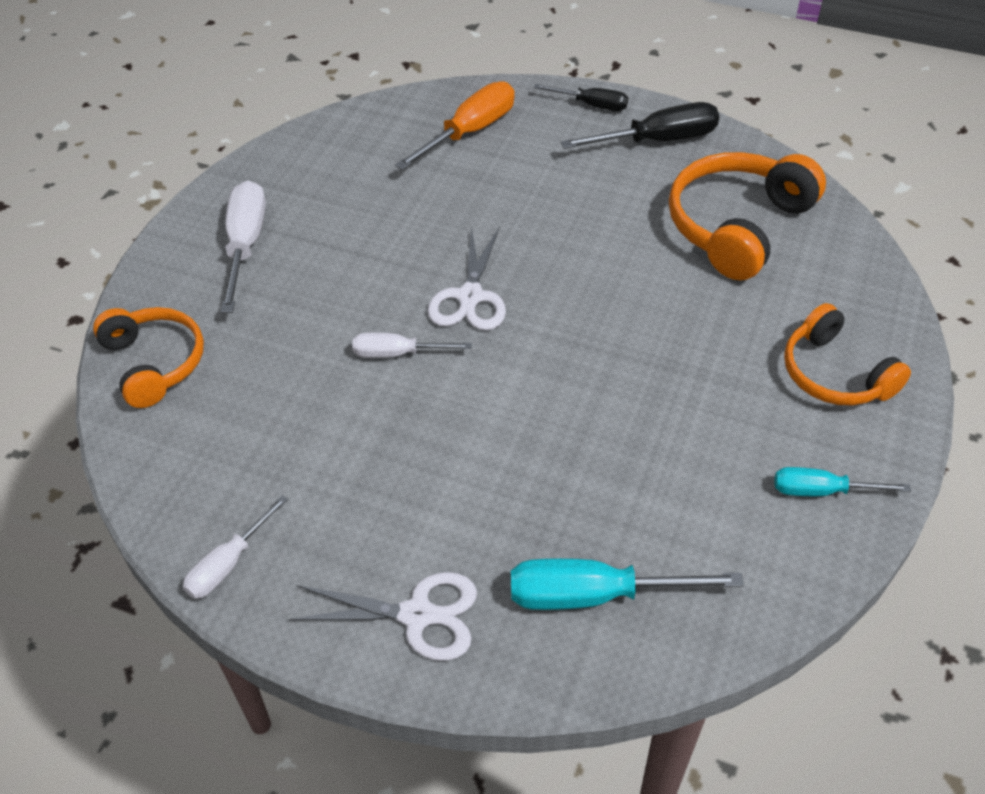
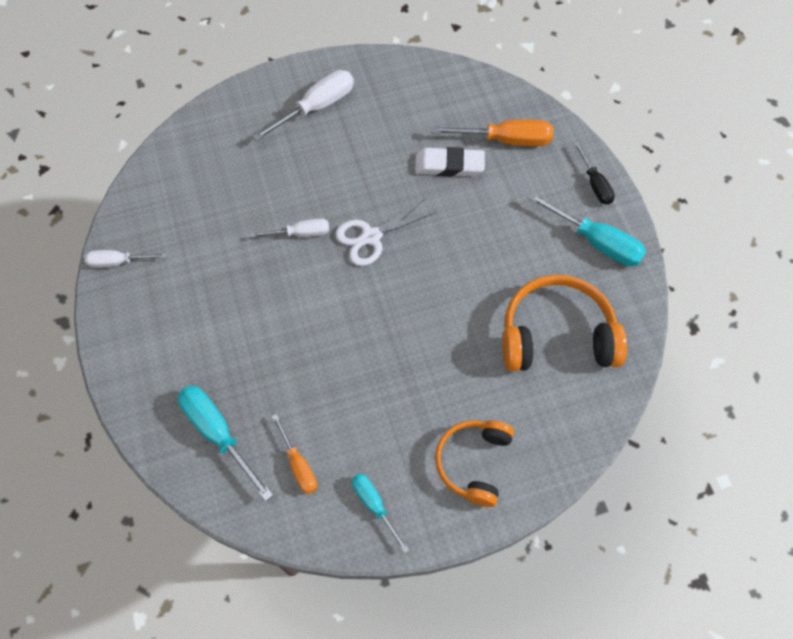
camera: 50 degrees right, 15 degrees up
(154, 363) = (206, 135): orange headphones -> none
(397, 353) = (301, 233): white screwdriver -> white screwdriver turned 120 degrees clockwise
(417, 615) = (148, 362): white scissors -> none
(451, 187) = (449, 165): none -> white eraser
(658, 140) = (596, 241): black screwdriver -> turquoise screwdriver
(710, 534) = (298, 465): none -> orange screwdriver

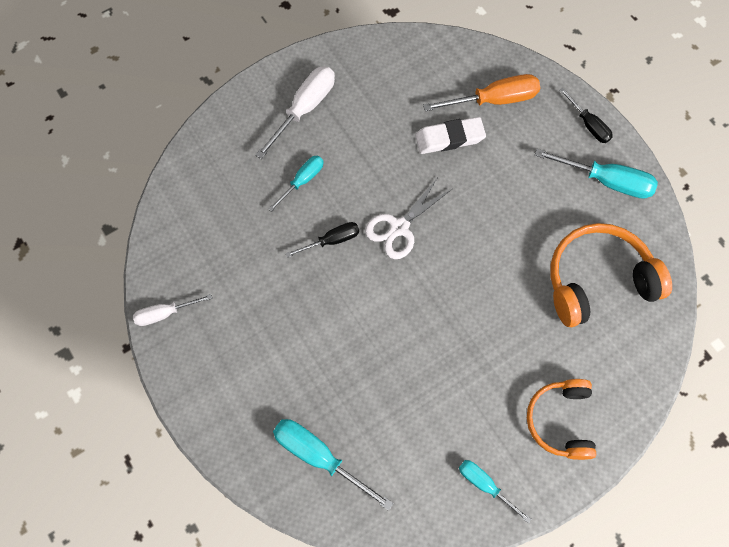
camera: 15 degrees left, 5 degrees up
(291, 172) = (302, 181): none -> turquoise screwdriver
(298, 465) = (404, 466): orange screwdriver -> none
(301, 233) = (332, 240): white screwdriver -> black screwdriver

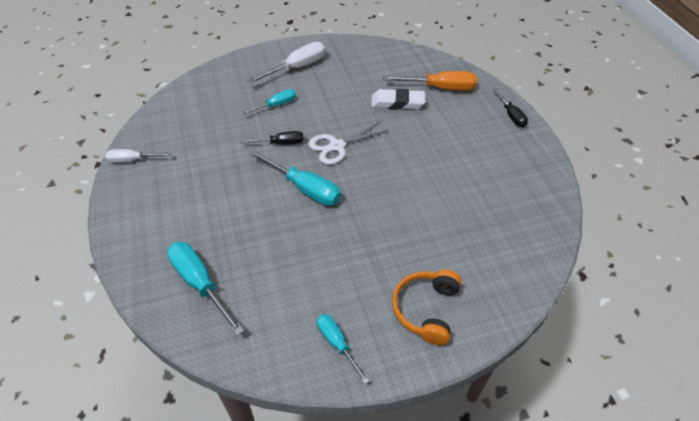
camera: 15 degrees right, 20 degrees down
(598, 280) = (491, 214): orange headphones -> none
(607, 181) = (516, 151): turquoise screwdriver -> turquoise screwdriver (305, 189)

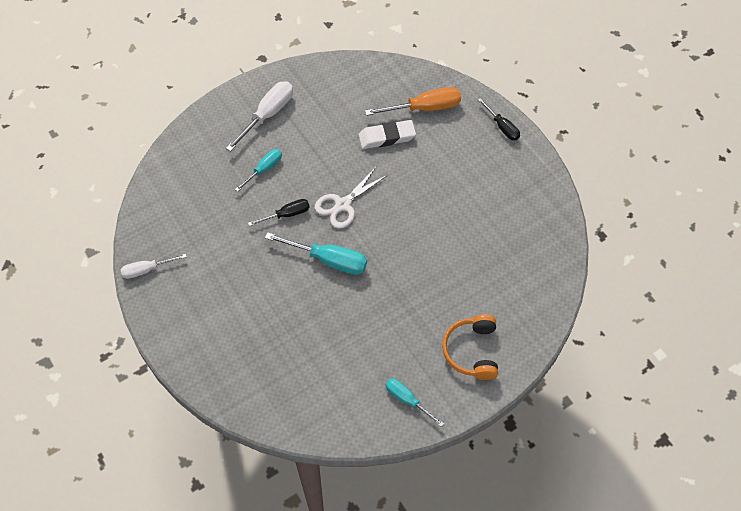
camera: 15 degrees left, 10 degrees up
(199, 283) = (270, 378): turquoise screwdriver -> none

